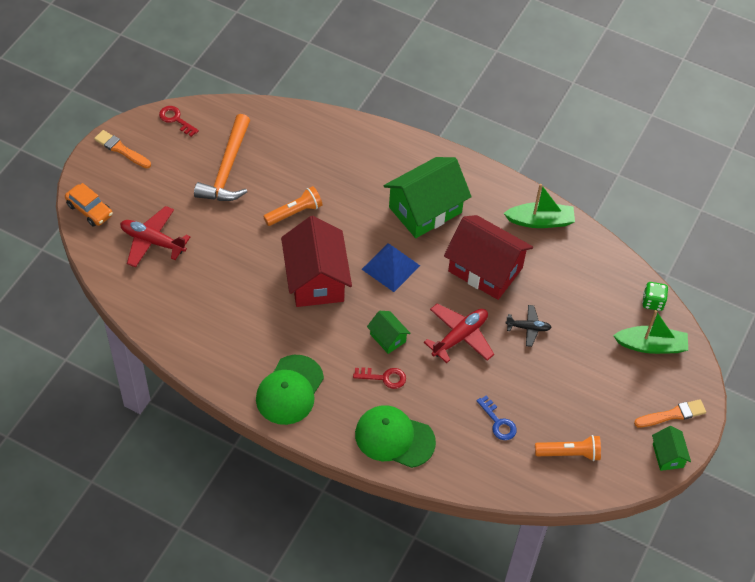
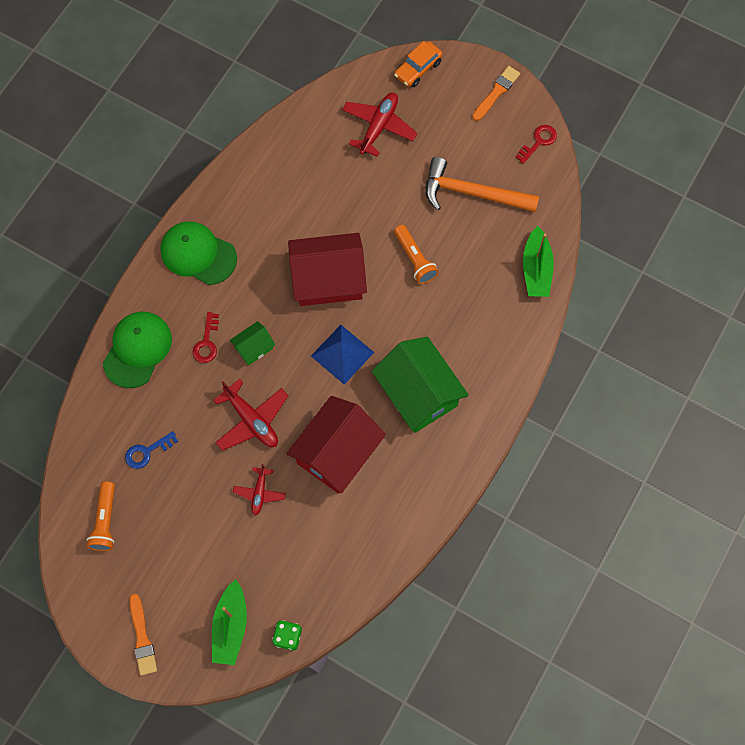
camera: 95 degrees right, 15 degrees up
(528, 328) = (259, 492): black plane -> red plane
(540, 221) = (403, 519): green boat -> green boat (536, 269)
(668, 455) = (94, 625): green house -> none

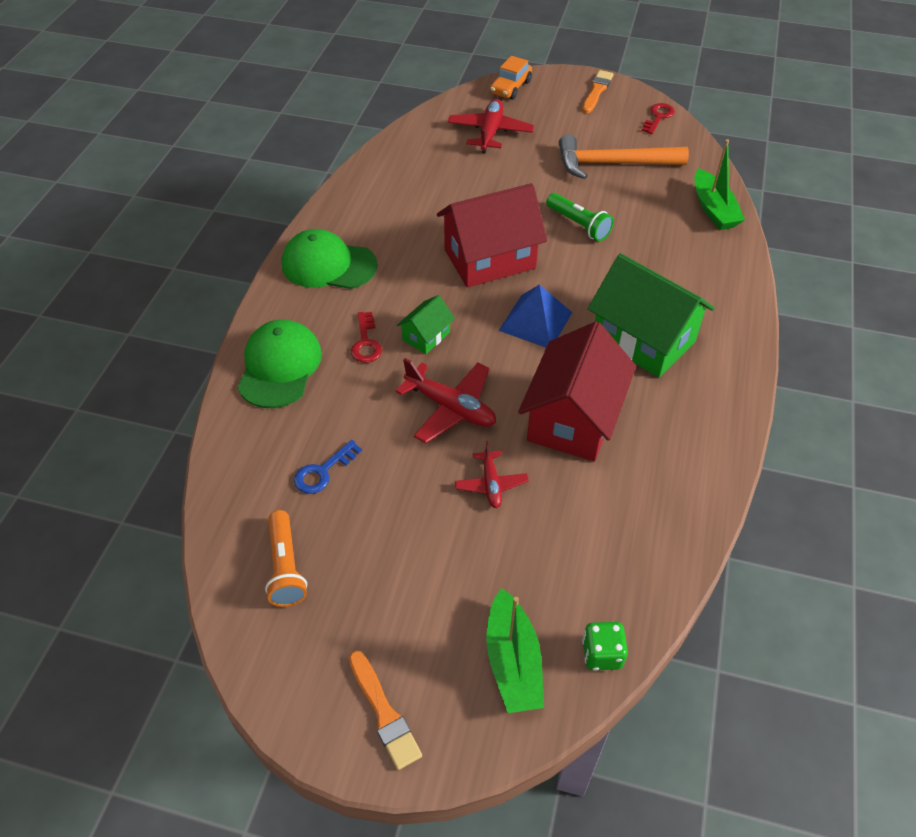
camera: 15 degrees left, 20 degrees down
(414, 259) = (578, 225): orange flashlight -> green flashlight

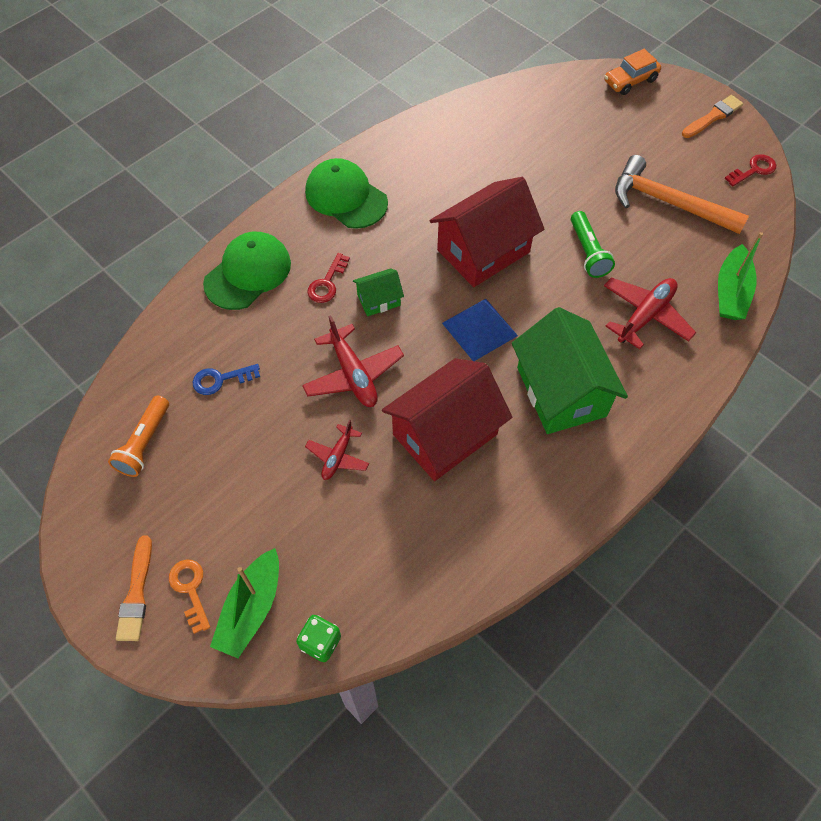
camera: 30 degrees right, 10 degrees up
(438, 678) = (190, 590): none -> orange key
(489, 259) = (483, 251): red house -> red house turned 45 degrees counterclockwise
(490, 133) = (575, 122): red plane -> red plane (645, 316)

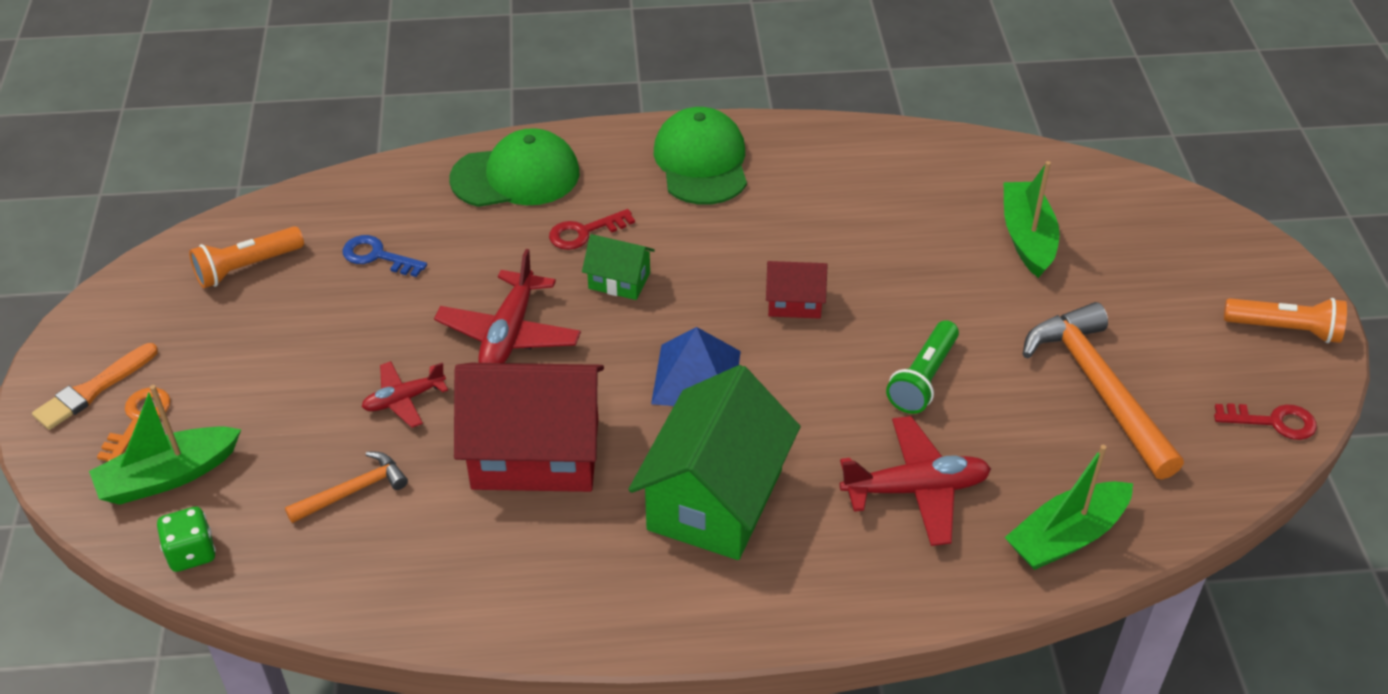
camera: 40 degrees right, 15 degrees down
(371, 532) = (353, 491): none -> orange hammer
(483, 251) = (794, 302): red house -> red house, size x0.48
(556, 138) = (1027, 237): none -> green boat
(630, 81) = (1208, 228): orange car -> none
(713, 117) = (1284, 329): orange brush -> orange flashlight

